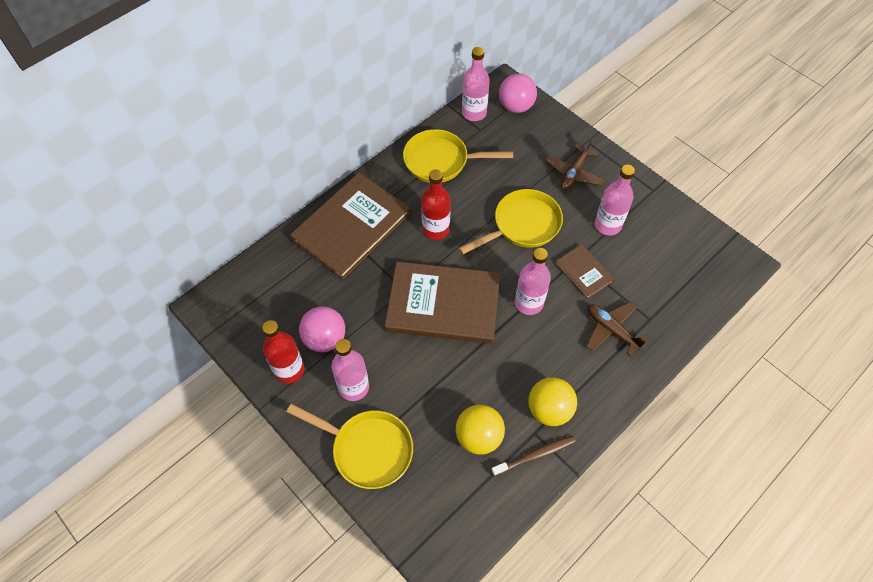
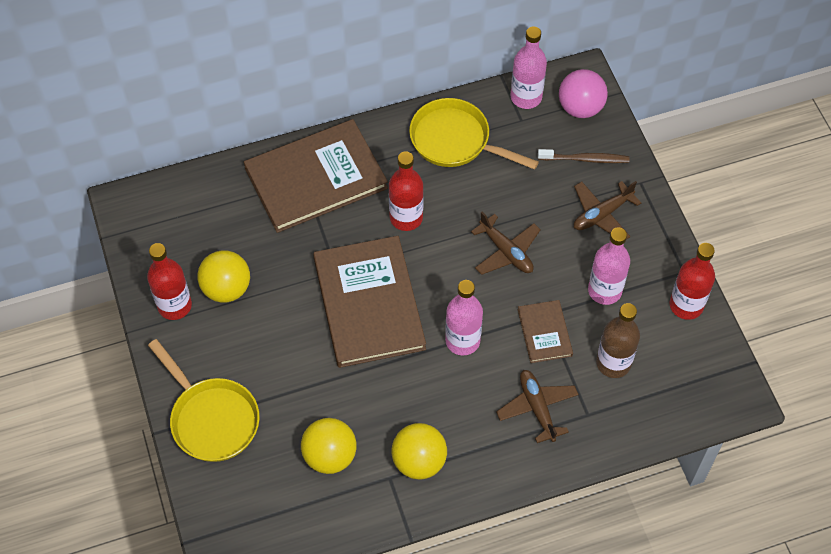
camera: 25 degrees right, 0 degrees up
(325, 339) = (226, 288): pink ball -> yellow ball
(354, 387) = (230, 351): pink bottle -> none
(443, 304) = (369, 303): brown book -> brown book turned 45 degrees clockwise
(522, 225) = (506, 251): yellow pan -> brown plane
(535, 455) = (377, 500): brown toothbrush -> brown toothbrush (585, 159)
(644, 274) = (613, 363): none -> brown bottle
(668, 213) = (686, 305): none -> red bottle

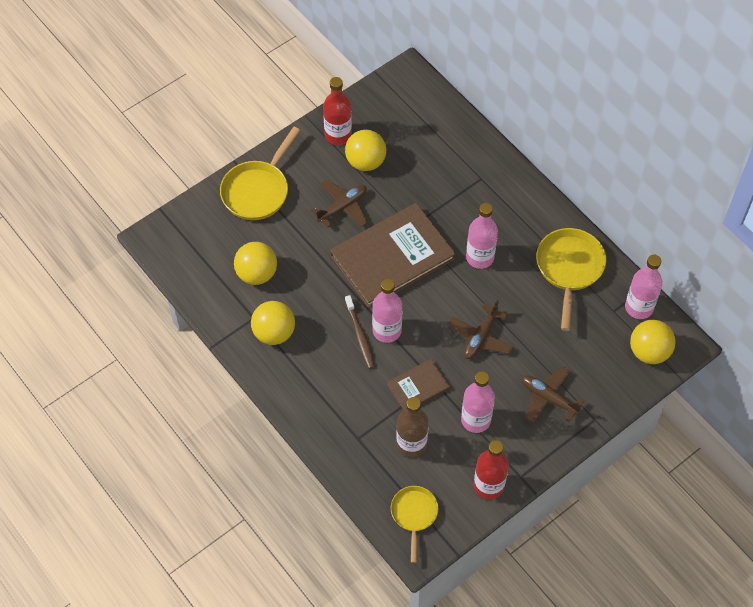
camera: 70 degrees right, 0 degrees up
(316, 178) = (487, 185): brown book -> none
(406, 218) = (480, 257): red bottle -> pink bottle
(537, 408) = (349, 400): brown plane -> brown plane (342, 207)
(580, 108) = (649, 352): pink ball -> yellow ball
(585, 159) = (597, 370): brown toothbrush -> brown toothbrush (360, 335)
(698, 388) = (414, 515): none -> yellow pan

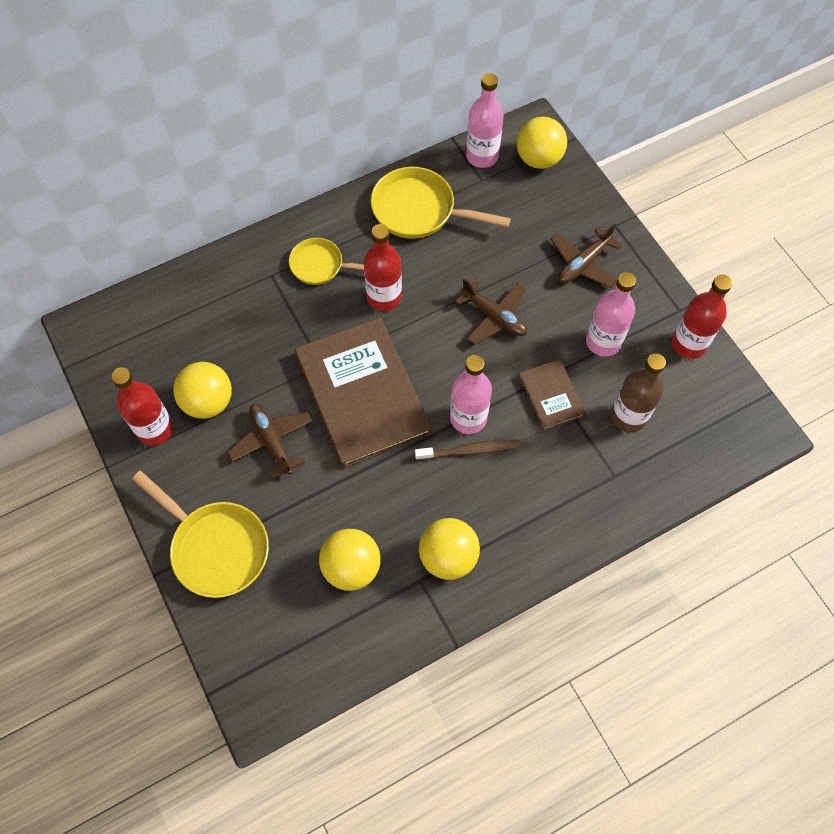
camera: 80 degrees left, 5 degrees up
(414, 515) = (720, 429): yellow pan -> yellow pan (320, 265)
(480, 257) = (384, 297): pink bottle -> red bottle

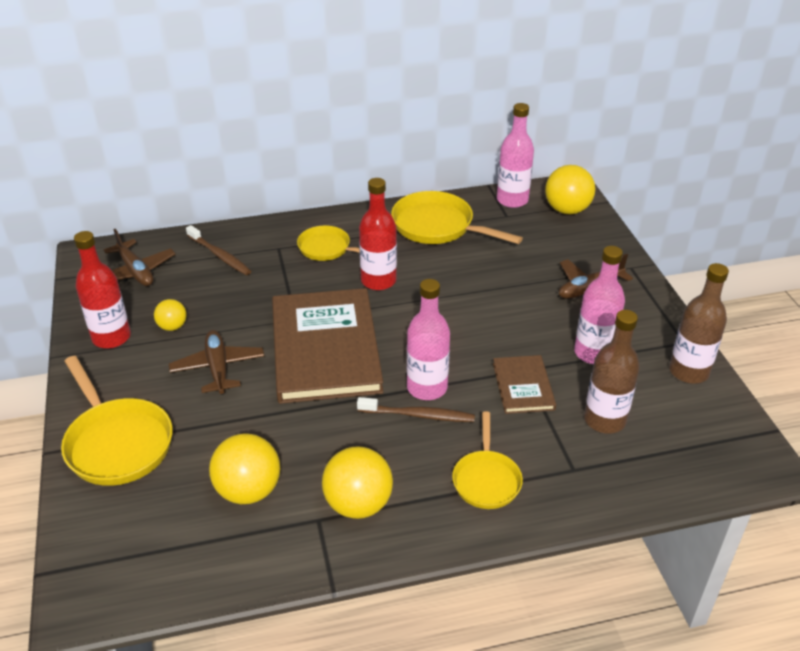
camera: 15 degrees right, 25 degrees down
(208, 402) = (172, 326): yellow ball -> yellow ball, size x0.55
(216, 299) = (219, 255): none -> brown toothbrush
(494, 317) = (483, 314): brown plane -> brown plane (135, 271)
(546, 504) = (486, 480): none -> yellow pan
(688, 344) = (688, 371): red bottle -> brown bottle

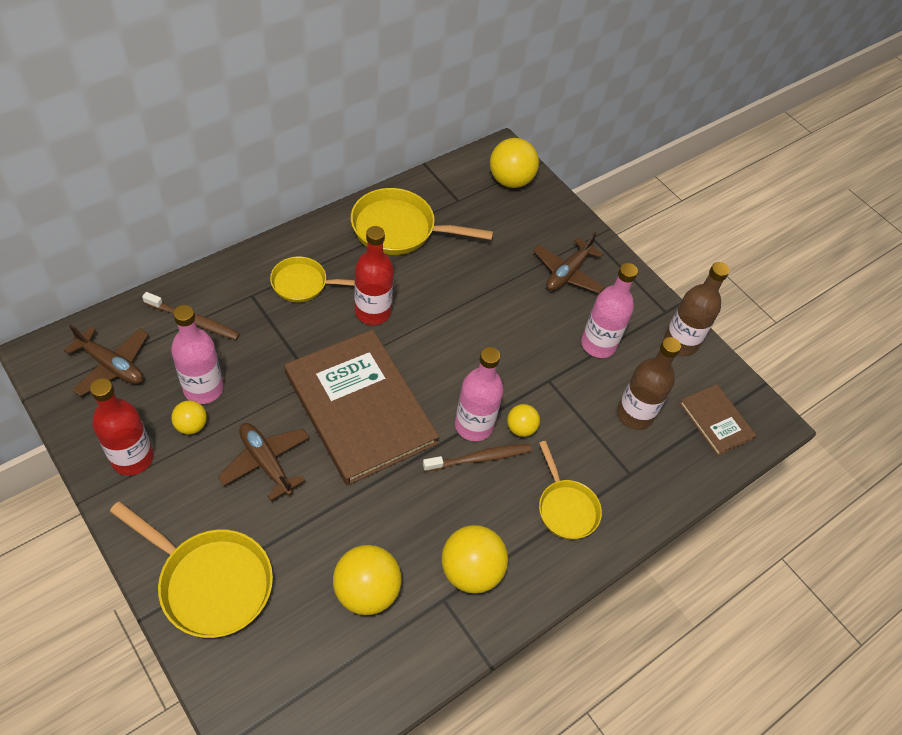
camera: 30 degrees left, 15 degrees up
(474, 401) = (520, 428): none -> yellow ball
(512, 200) = (455, 179): pink bottle -> pink bottle (203, 389)
(523, 386) = (555, 398): brown book -> brown book (716, 421)

